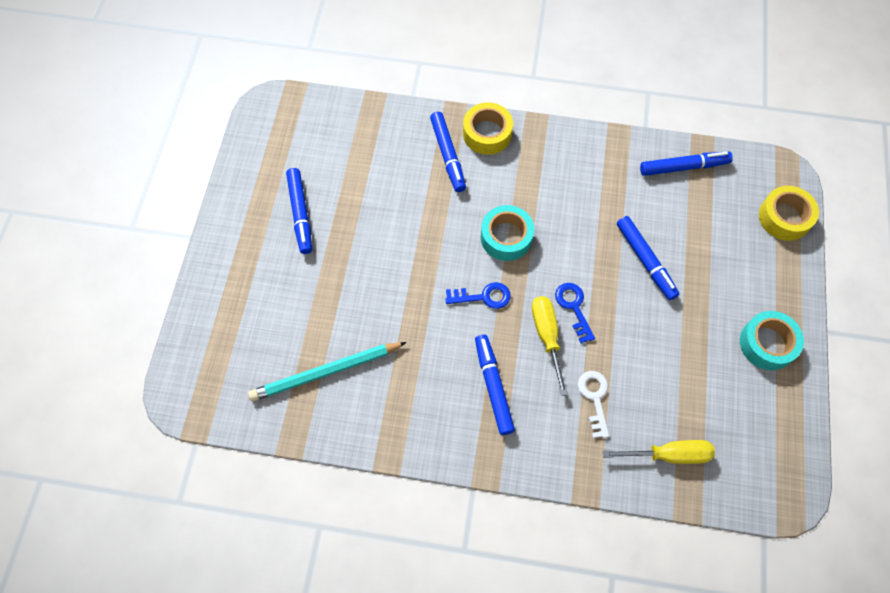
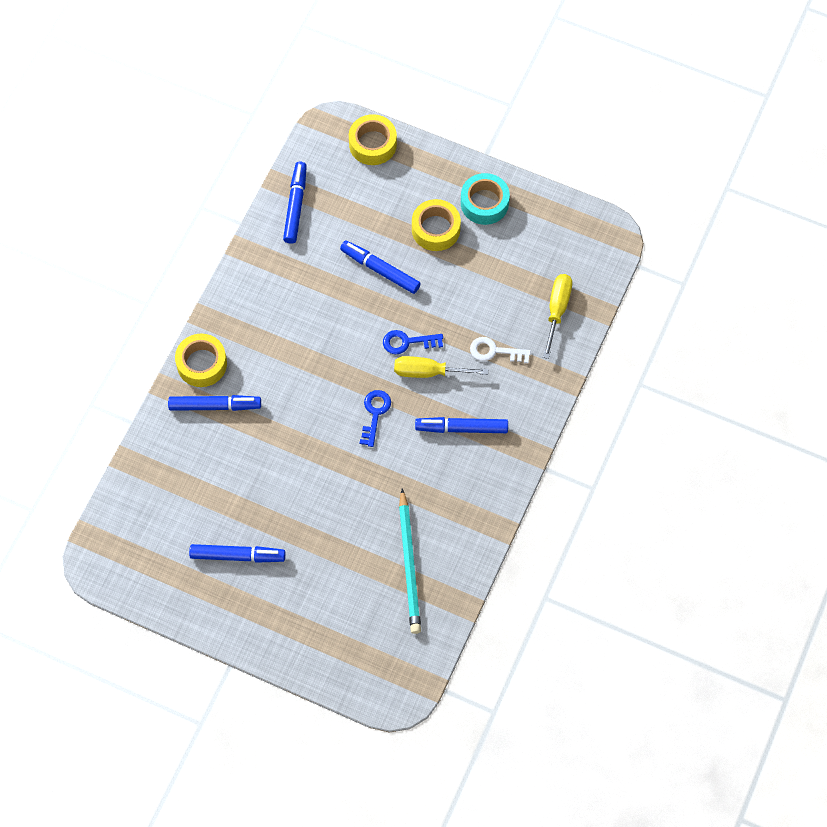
camera: 75 degrees left, 0 degrees up
(506, 237) = (321, 378): turquoise tape -> none
(645, 261) = (380, 270): blue marker -> blue marker turned 135 degrees counterclockwise
(714, 302) = (436, 229): none -> yellow tape

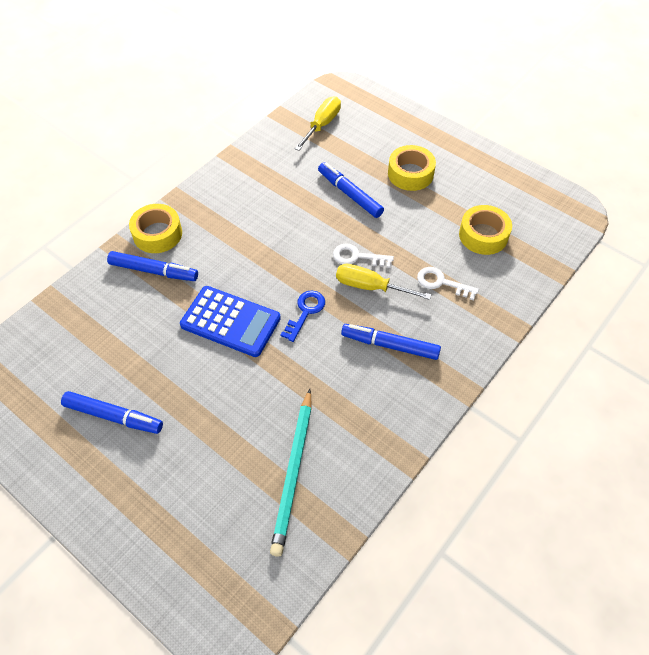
camera: 15 degrees right, 10 degrees down
(295, 206) = (291, 133): blue marker -> none
(308, 440) = (230, 321): none -> blue calculator
(372, 144) = (372, 104): yellow tape -> yellow tape (483, 235)
(407, 342) = (357, 257): blue key -> white key
(484, 203) = (460, 163): turquoise tape -> none
(557, 311) = (512, 261): yellow screwdriver -> yellow screwdriver (322, 125)

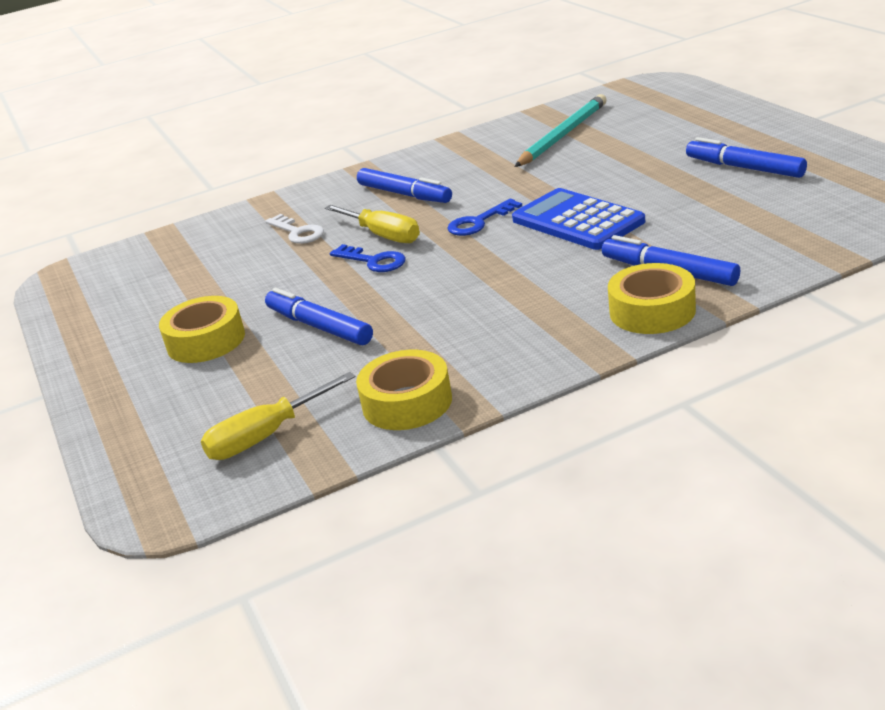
camera: 150 degrees left, 25 degrees down
(350, 194) = (319, 326): blue marker -> blue marker turned 150 degrees clockwise
(357, 257) = (373, 261): white key -> blue key
(483, 235) = (199, 266): yellow tape -> yellow tape (407, 402)

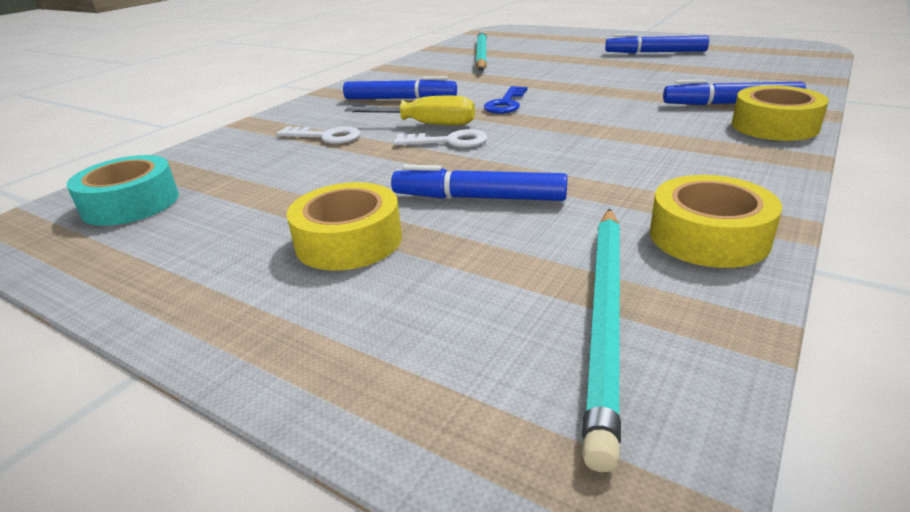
camera: 35 degrees left, 0 degrees up
(124, 272) = (131, 203): none -> turquoise tape
(267, 435) = (606, 317): yellow screwdriver -> turquoise pencil
(373, 261) = (449, 141): blue key -> white key
(577, 221) = (591, 91): blue calculator -> none

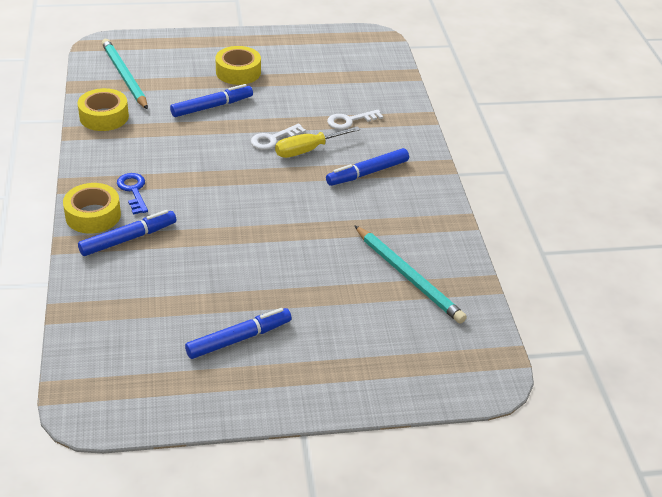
camera: 135 degrees right, 10 degrees up
(131, 203) = (358, 56): turquoise tape -> none
(506, 104) = (284, 190): blue key -> blue key (133, 191)

